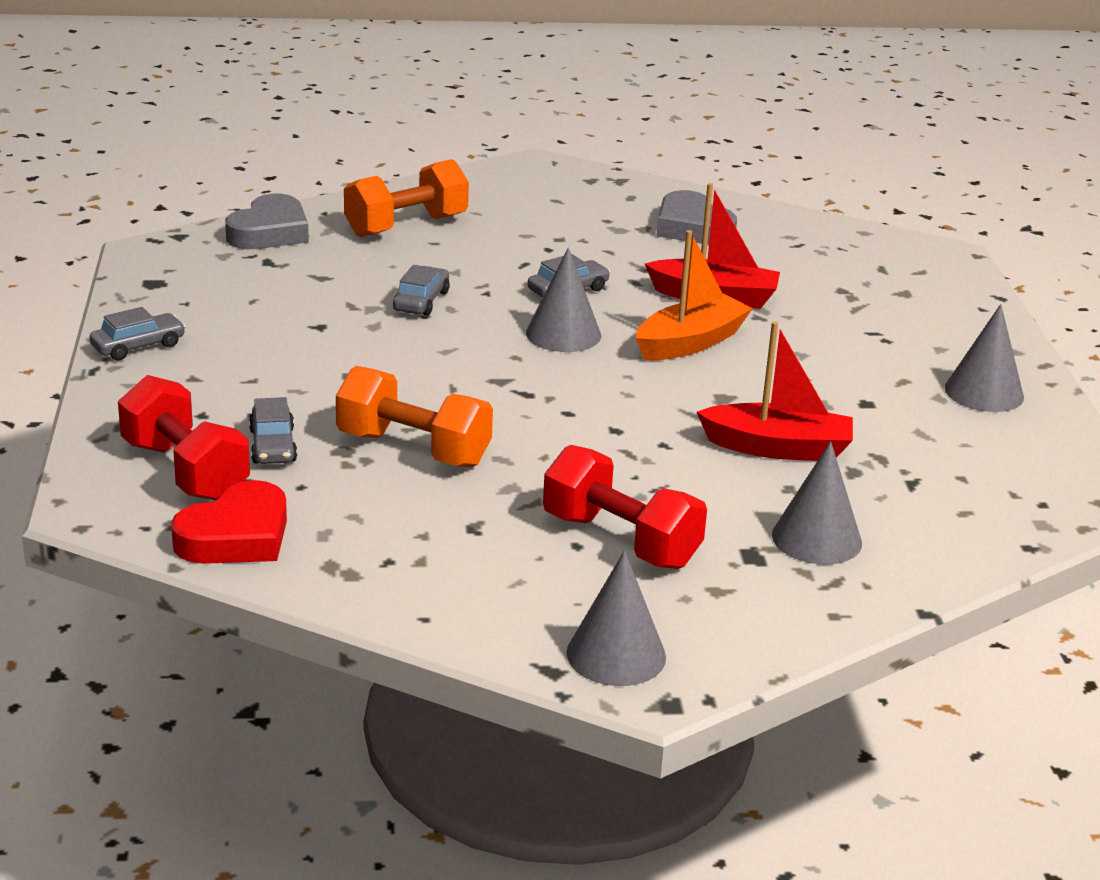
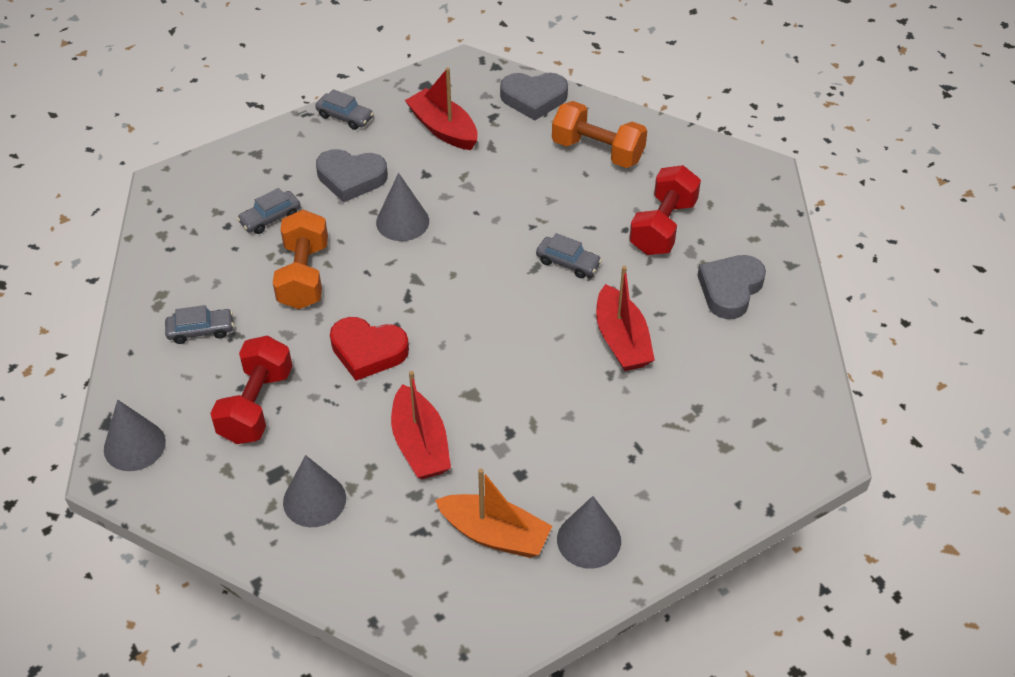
camera: 65 degrees right, 20 degrees up
(185, 471) = (222, 198): red dumbbell -> red dumbbell (662, 226)
(236, 536) = (169, 246): red heart -> red heart (368, 351)
(251, 294) = (443, 129): none -> red boat
(265, 372) = (351, 178): none -> grey heart
(421, 301) = (494, 202): grey car -> grey car (201, 331)
(563, 334) = (501, 284): grey cone -> grey cone (402, 221)
(690, 343) = (539, 351): orange boat -> orange boat (495, 534)

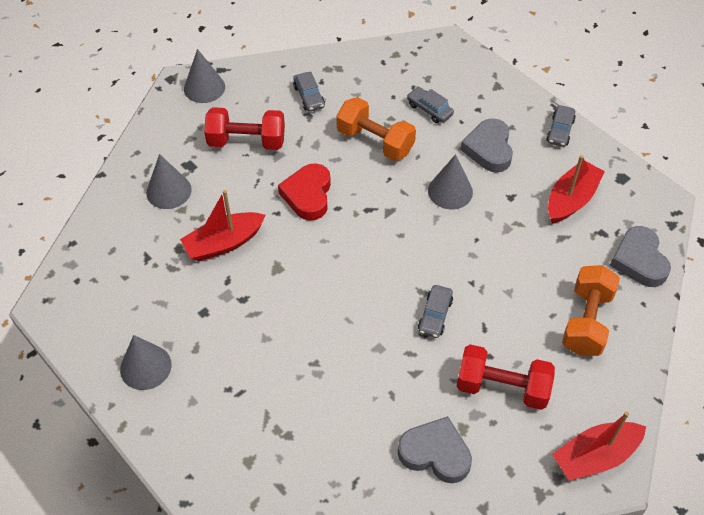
camera: 80 degrees right, 5 degrees up
(303, 275) = (375, 141): orange dumbbell -> orange dumbbell turned 45 degrees clockwise
(495, 534) = (146, 303): orange boat -> none
(621, 340) = (353, 367): red boat -> red boat (595, 456)

